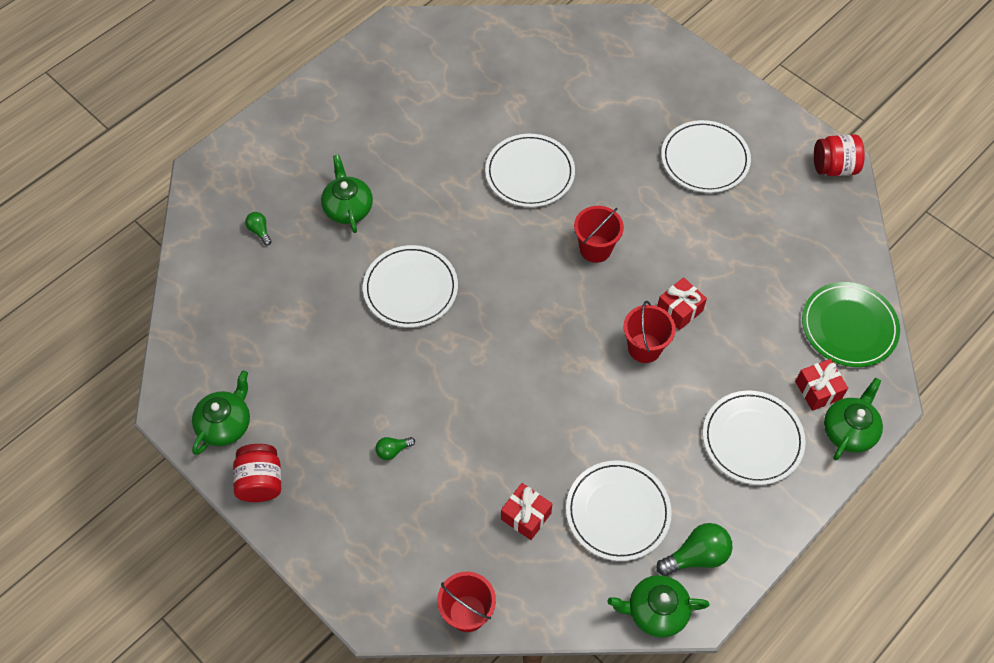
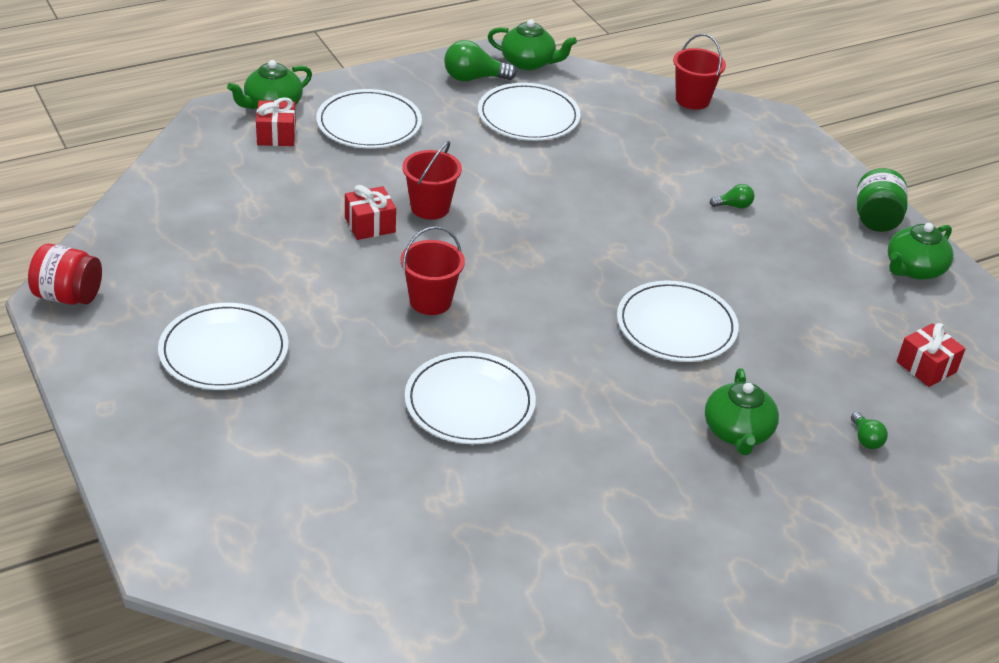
camera: 165 degrees left, 20 degrees down
(261, 482) = (876, 219): red jar -> green jar
(526, 516) = (616, 135): red gift -> red gift (926, 367)
(849, 326) = (199, 166): green plate -> none

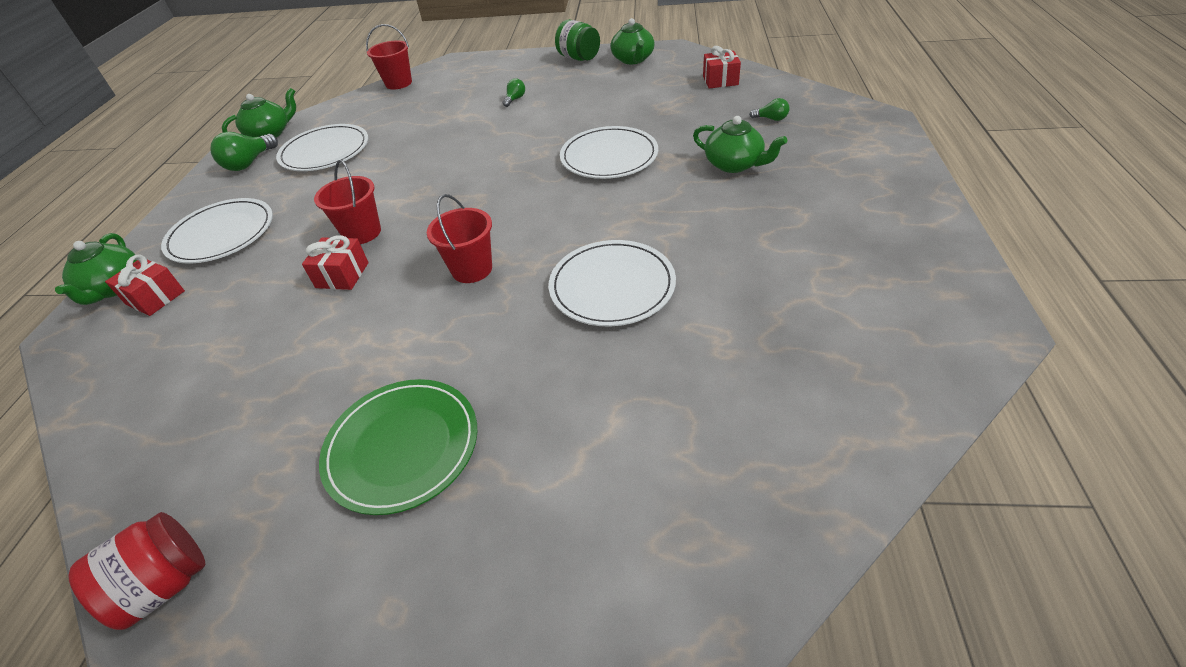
camera: 50 degrees left, 5 degrees up
(224, 351) = (402, 447): white plate -> green plate

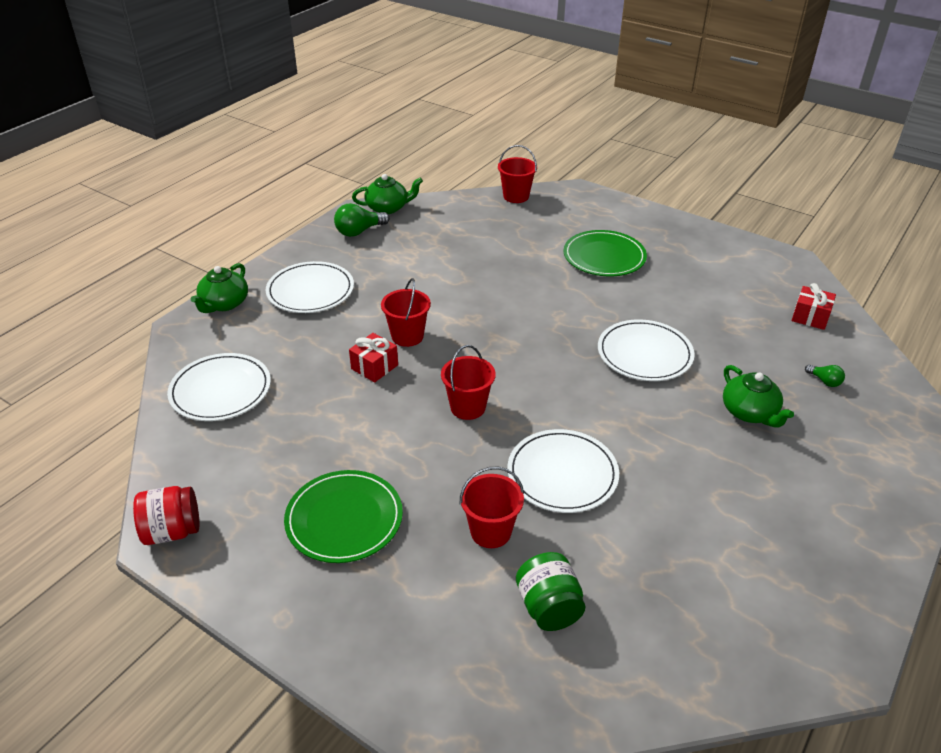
camera: 25 degrees right, 5 degrees down
(155, 297) = (246, 325): red gift -> none
(325, 151) = (420, 245): white plate -> white plate (220, 390)
(515, 99) = (604, 257): green light bulb -> green plate
(579, 58) = (693, 233): green jar -> green jar (548, 607)
(580, 375) = (490, 531): none -> red bucket
(633, 59) = (743, 257): green teapot -> none

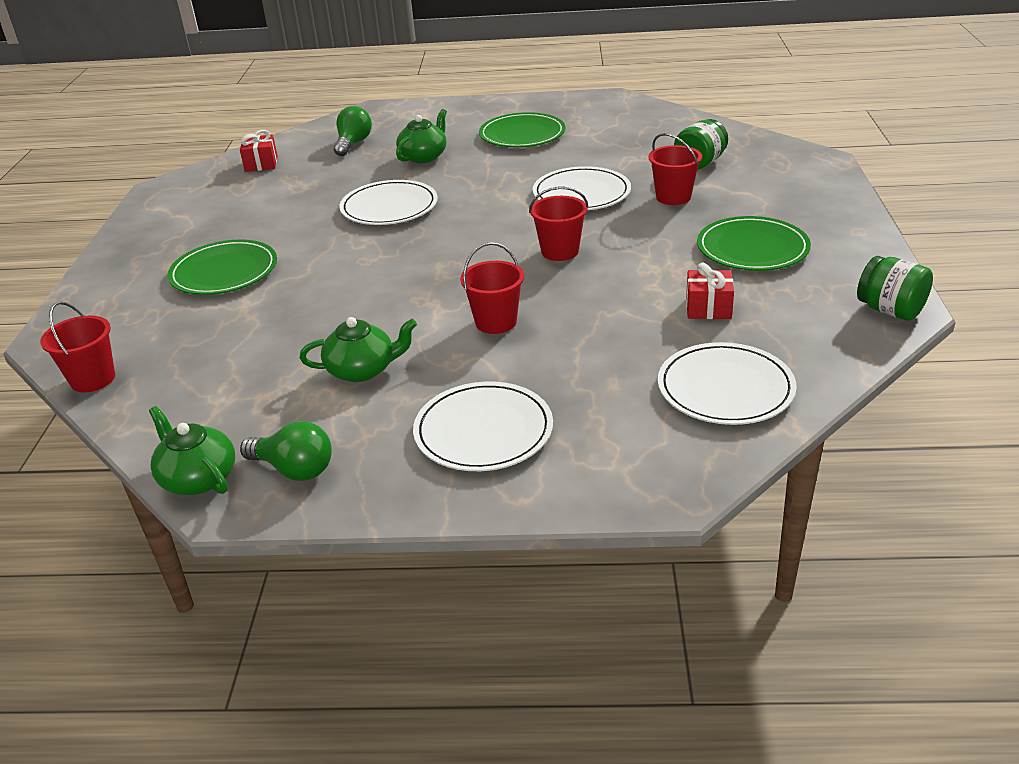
camera: 120 degrees left, 5 degrees down
(172, 531) = (890, 310): red jar -> green jar
(224, 304) = (590, 488): green teapot -> green teapot (362, 370)
(374, 367) = (567, 318): red gift -> red gift (708, 308)
(760, 507) = (522, 134): none -> green plate
(824, 381) = (353, 144): green light bulb -> green light bulb, size x1.82

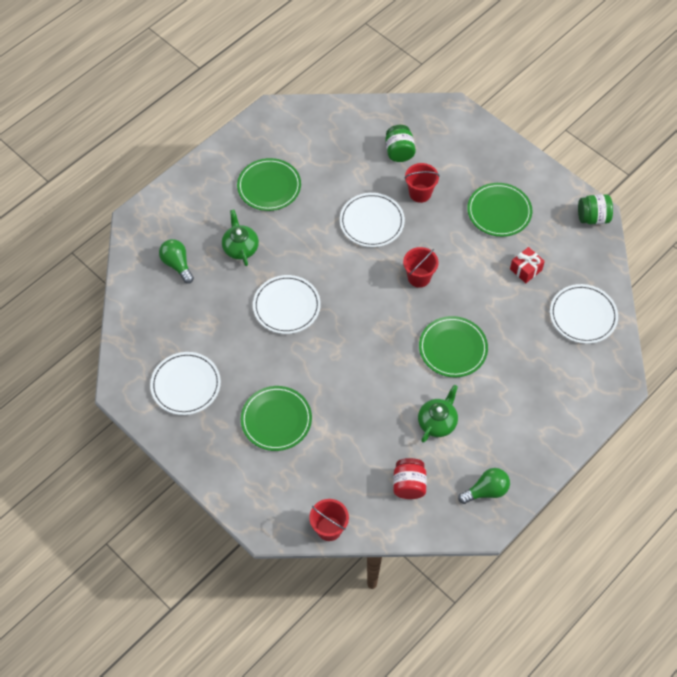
camera: 50 degrees left, 25 degrees up
(198, 478) = (457, 527): green teapot -> none
(230, 401) = (409, 485): none -> red jar
(261, 164) = (148, 324): red gift -> none
(483, 431) = (527, 412): white plate -> white plate (185, 385)
(496, 322) = (453, 348): red bucket -> green plate

